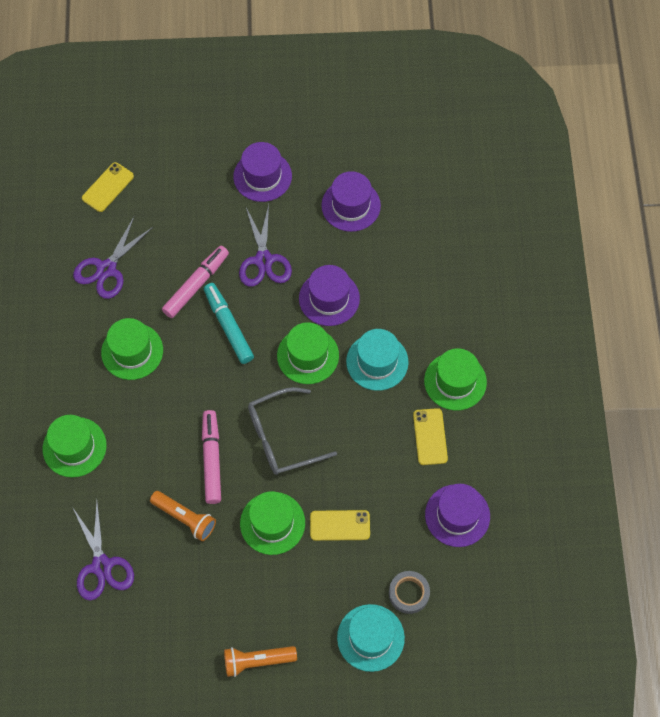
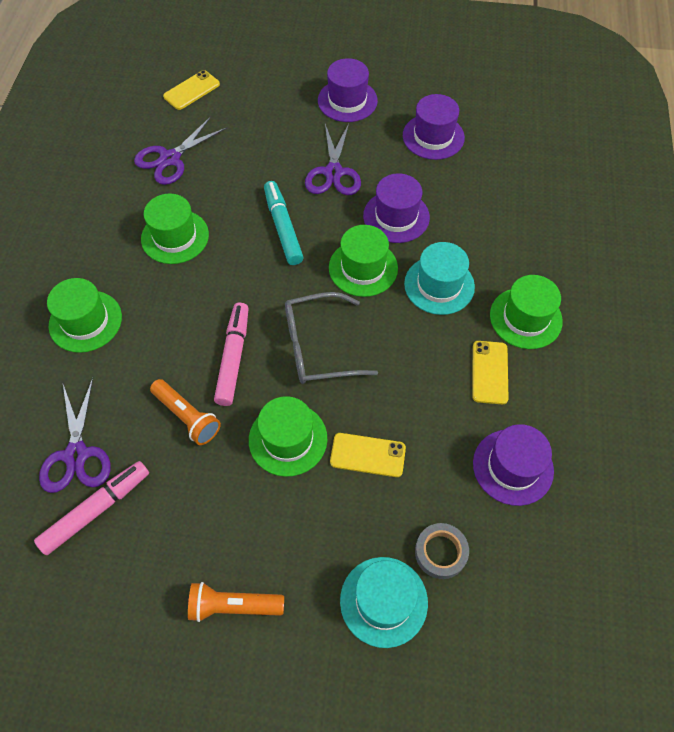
camera: 10 degrees right, 5 degrees down
(196, 285) = (257, 185): pink marker -> pink marker (95, 510)

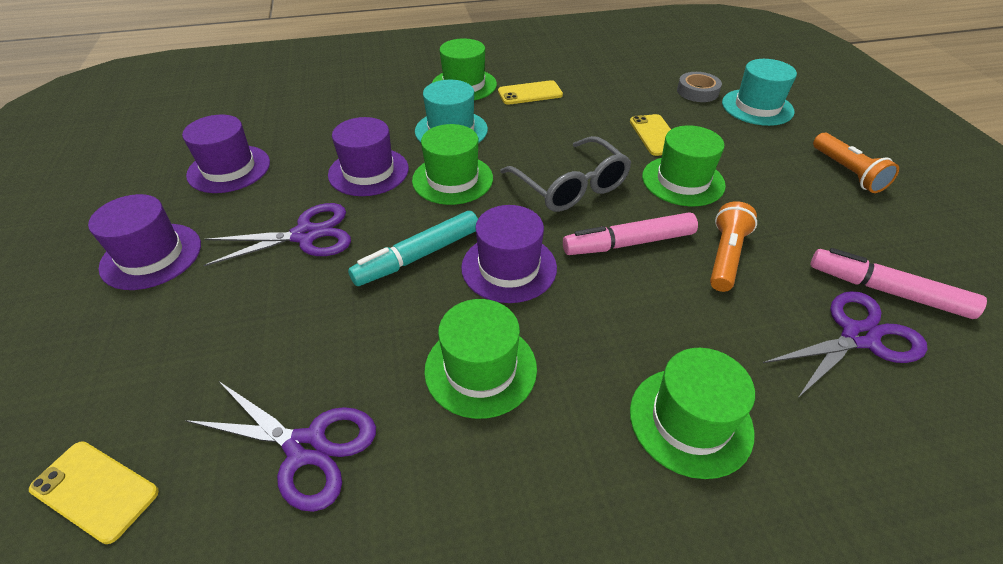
camera: 110 degrees left, 15 degrees down
(513, 467) = (604, 74): purple hat -> purple hat (509, 267)

